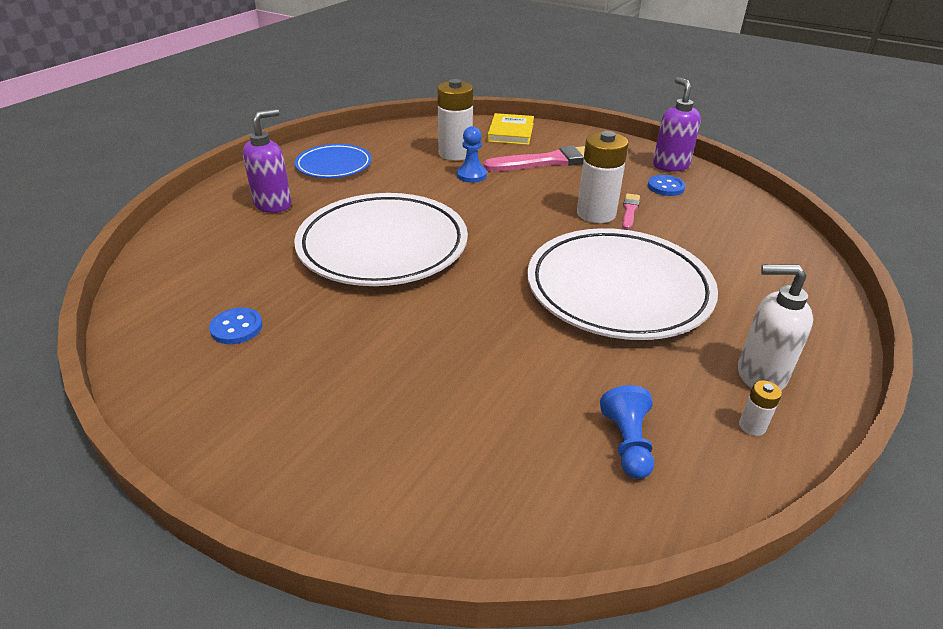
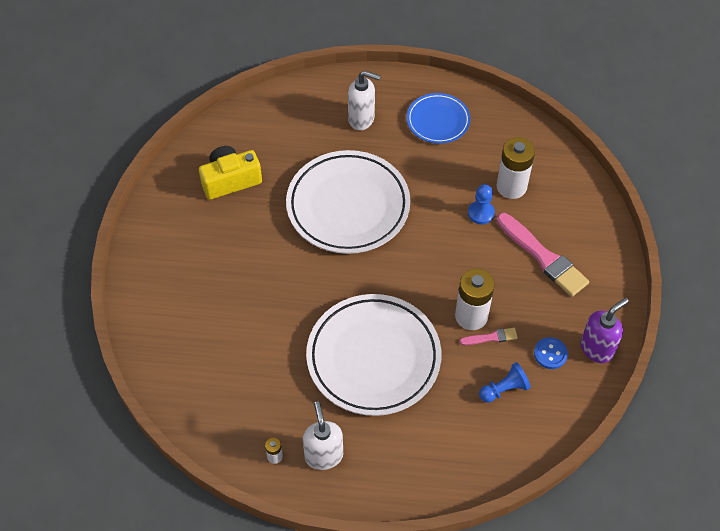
camera: 65 degrees right, 20 degrees up
(236, 328) = (230, 180): blue button -> yellow camera
(273, 204) = (362, 119): purple soap dispenser -> white soap dispenser
(511, 132) = (582, 208): yellow book -> none
(627, 443) = (232, 397): blue pawn -> blue pawn (504, 389)

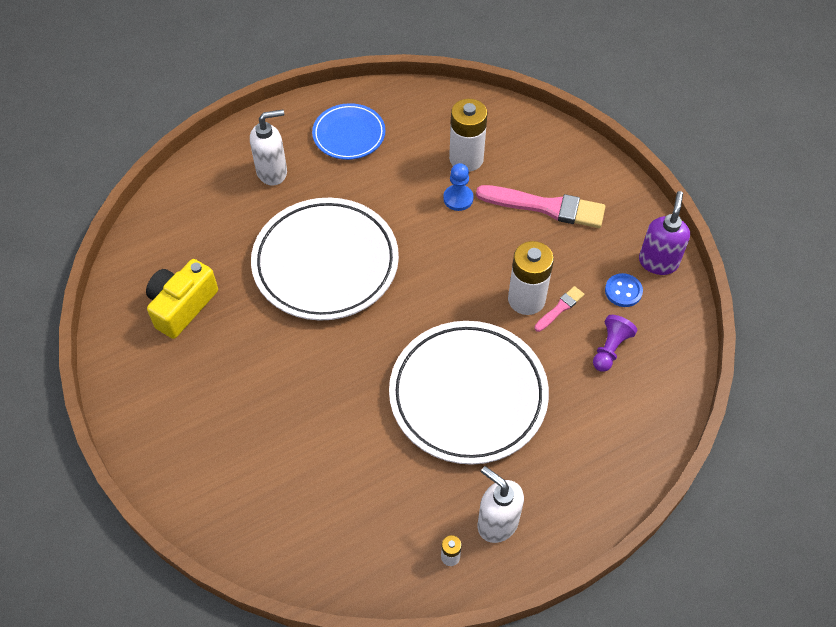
camera: 35 degrees left, 0 degrees up
(504, 389) = (610, 349): blue pawn -> purple pawn

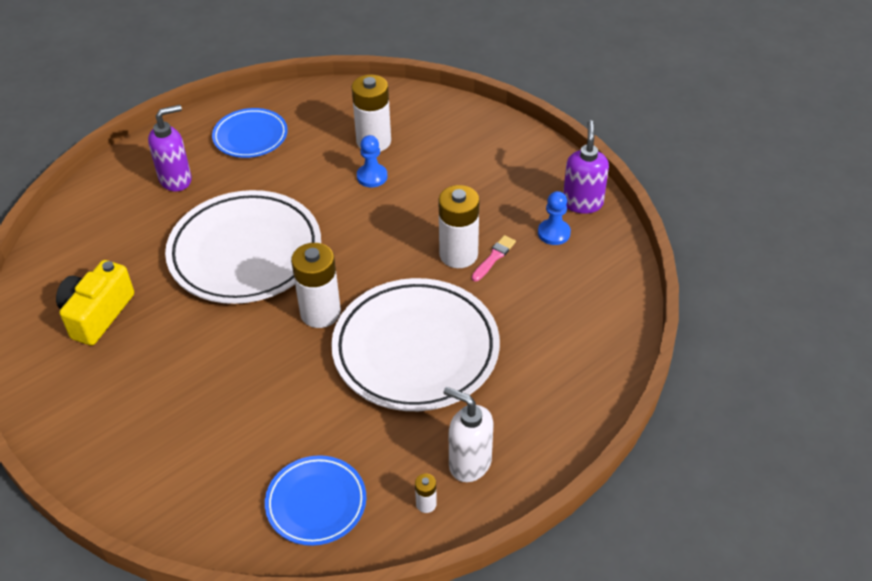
camera: 10 degrees left, 10 degrees down
(272, 172) = (176, 180): white soap dispenser -> purple soap dispenser
(351, 537) = (316, 503): none -> blue plate
(385, 340) = (320, 313): none -> white battery
(546, 207) = (462, 171): pink brush -> none
(610, 349) = (552, 285): purple pawn -> none
(623, 291) = (554, 233): blue button -> blue pawn

